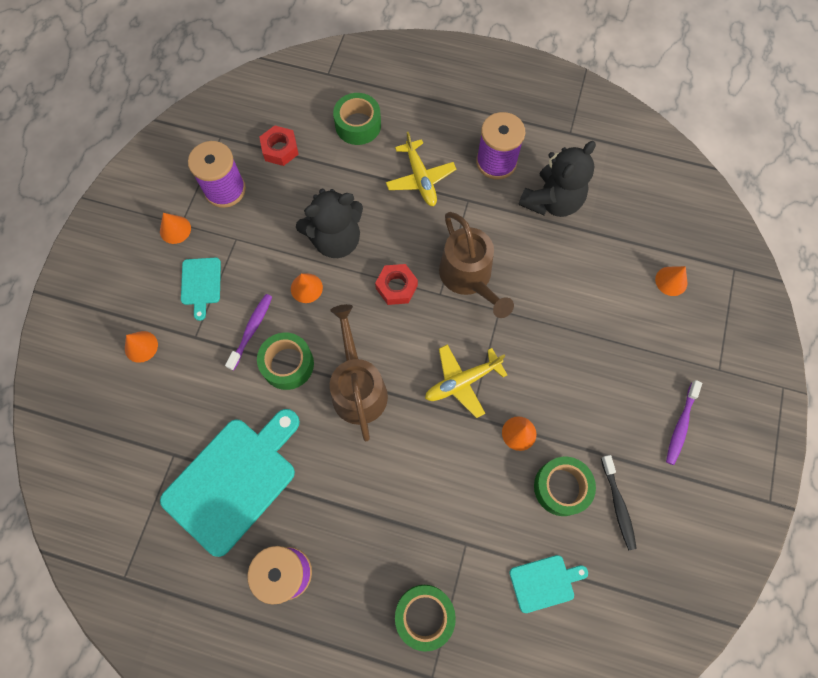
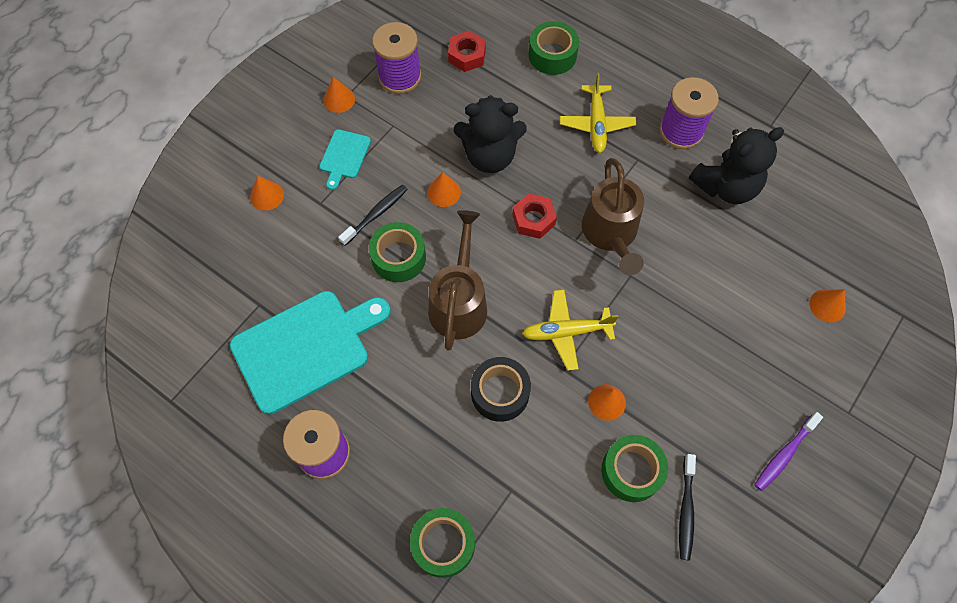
camera: 20 degrees right, 5 degrees down
(251, 330) = (376, 214): purple toothbrush -> black toothbrush
(424, 459) = (500, 393): none -> black tape
(544, 582) = (579, 558): turquoise cutting board -> none

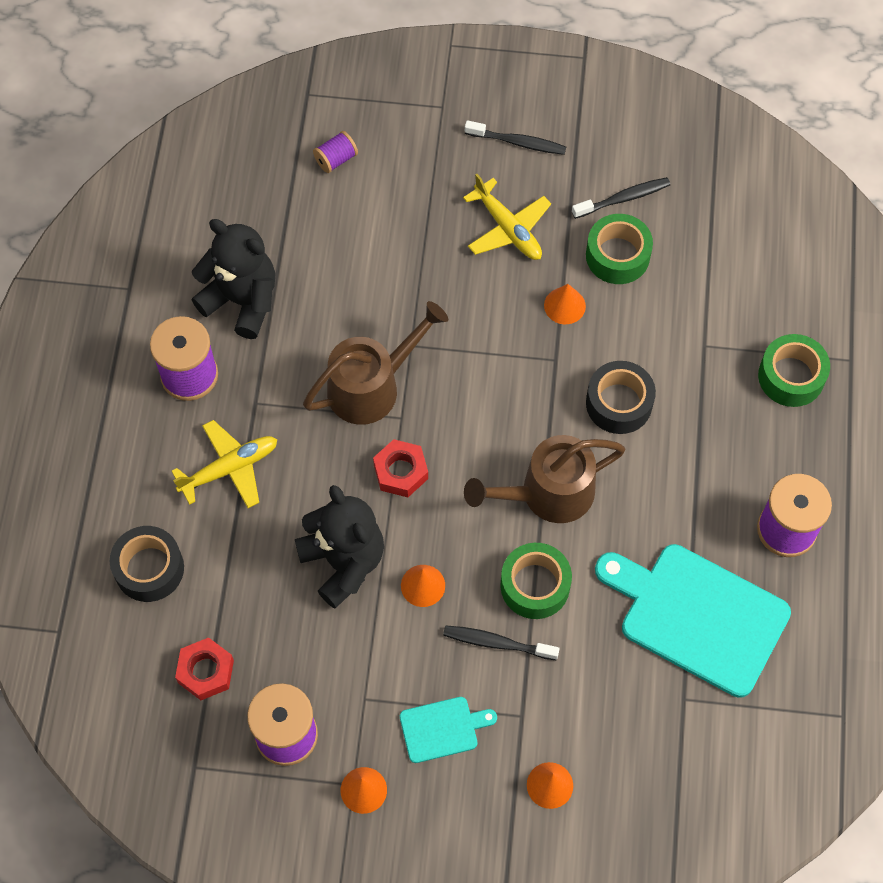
camera: 120 degrees left, 0 degrees up
(552, 55) = (149, 569): green tape -> black tape
(566, 332) = (514, 375): yellow plane -> yellow plane (508, 228)
(784, 454) = (518, 142): purple toothbrush -> black toothbrush
(827, 305) = (336, 159): orange cone -> purple spool

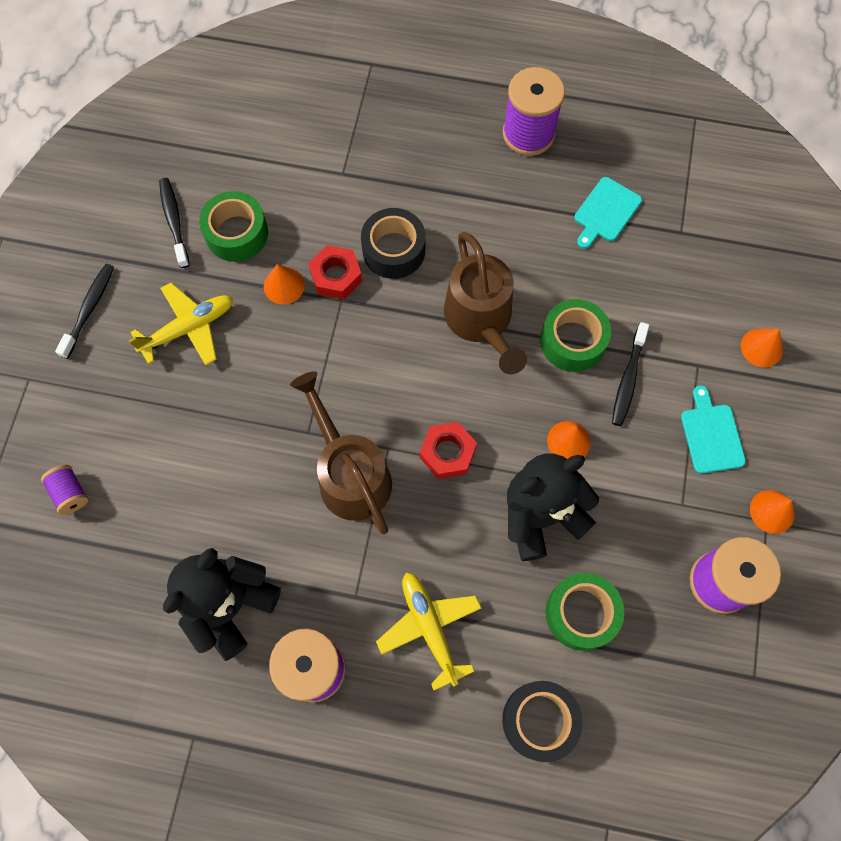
camera: 85 degrees left, 5 degrees up
(206, 671) = (654, 662): red nut -> red nut (336, 276)
(697, 616) = (605, 212): turquoise cutting board -> turquoise cutting board, size x0.48
(791, 376) = (382, 110): green tape -> green tape (581, 613)

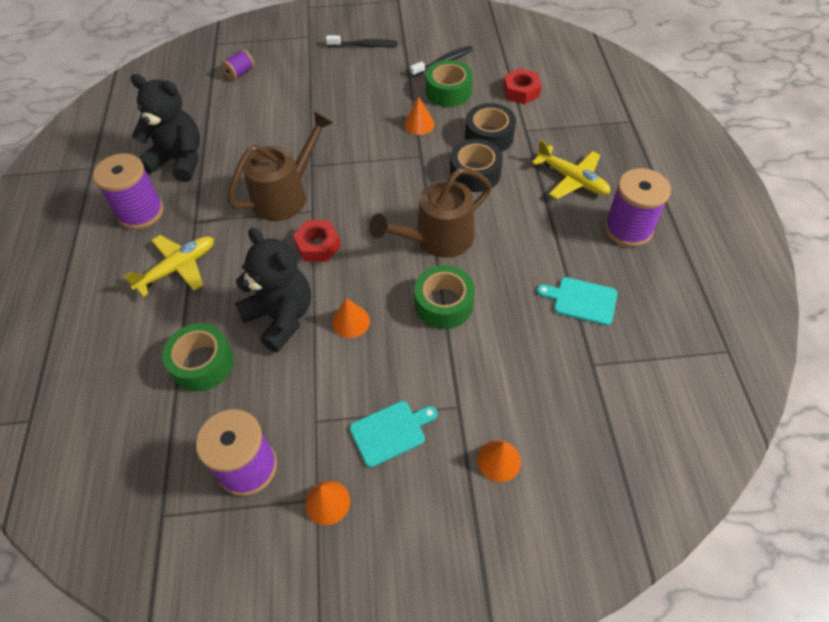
camera: 75 degrees right, 15 degrees down
(189, 328) = (368, 90): yellow plane -> yellow plane (572, 179)
(336, 276) = (438, 148): red nut -> red nut (521, 91)
(539, 720) = (112, 354): black tape -> black tape (489, 136)
(628, 379) = (423, 352): black toothbrush -> none

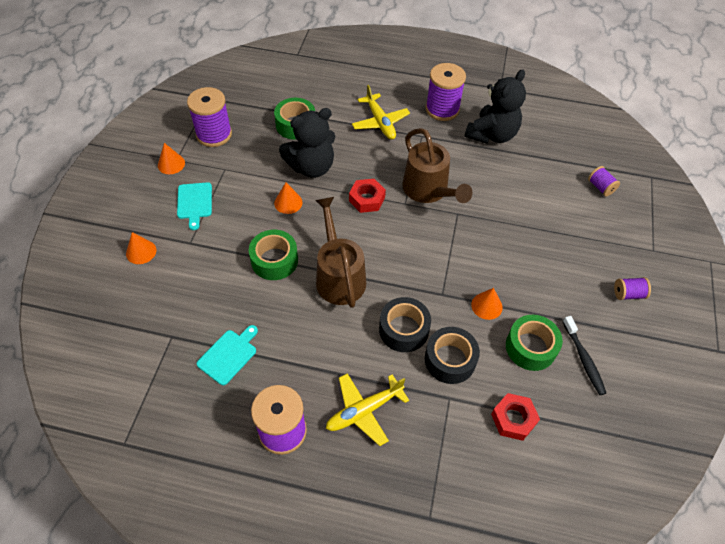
camera: 105 degrees right, 0 degrees up
(364, 45) = (628, 294): black toothbrush -> purple spool

